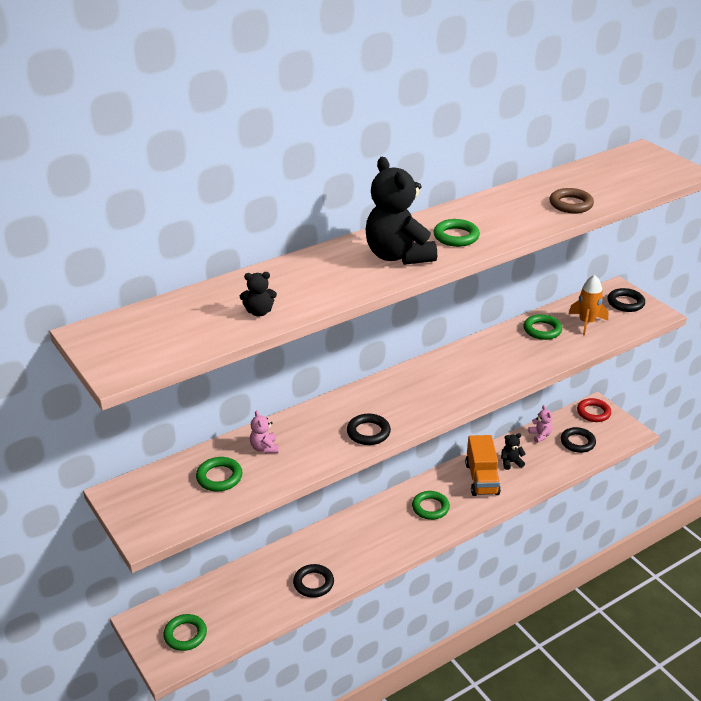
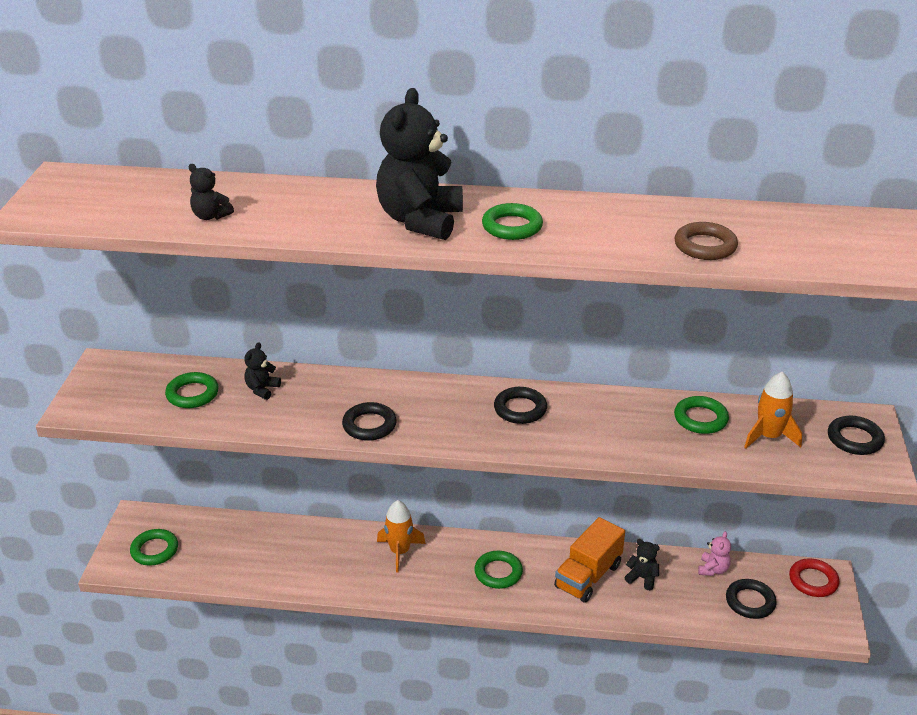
camera: 40 degrees right, 0 degrees up
(264, 448) = (262, 389): pink teddy bear -> black teddy bear
(313, 583) = (305, 574): black ring -> black ring (520, 409)
(356, 531) = (400, 552): none -> orange rocket

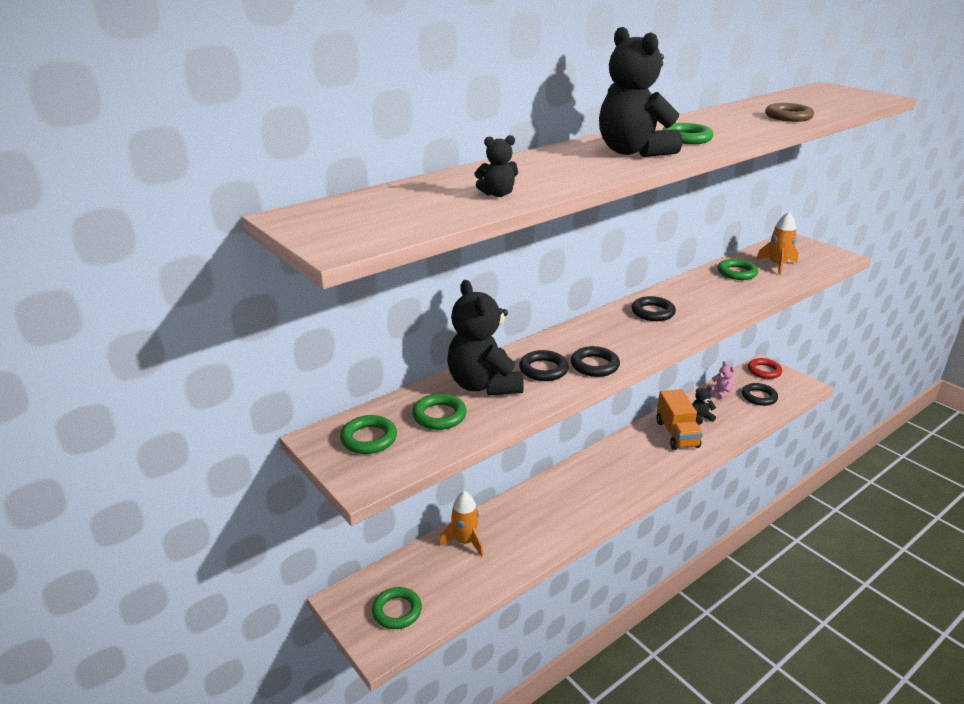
camera: 45 degrees left, 5 degrees down
(262, 389) = (483, 385): black teddy bear -> black teddy bear, size x2.23
(400, 552) = (563, 490): orange rocket -> orange rocket (465, 541)
(498, 572) = (633, 463): green ring -> green ring (369, 438)
(854, 439) = (806, 249): black ring -> black ring (543, 369)

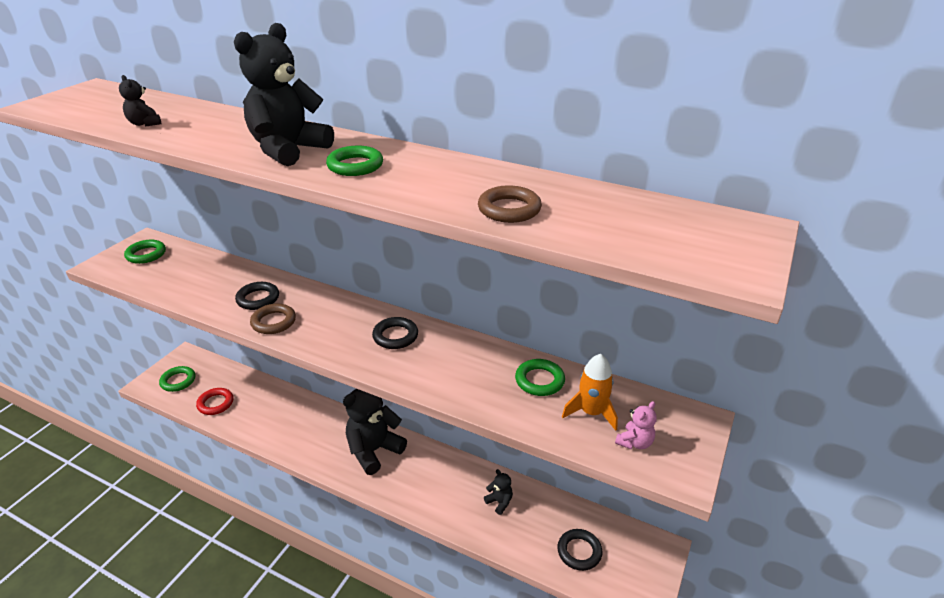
camera: 65 degrees right, 5 degrees up
(439, 416) = (178, 271): green ring -> none
(465, 541) = (253, 390): orange rocket -> none
(483, 385) = (225, 278): black teddy bear -> black teddy bear (374, 451)
(594, 365) = (273, 322): black ring -> brown ring
(677, 434) = (457, 487): orange truck -> none
(720, 393) = (562, 512): pink teddy bear -> pink teddy bear (634, 442)
(764, 371) = (646, 549): red ring -> red ring (215, 403)

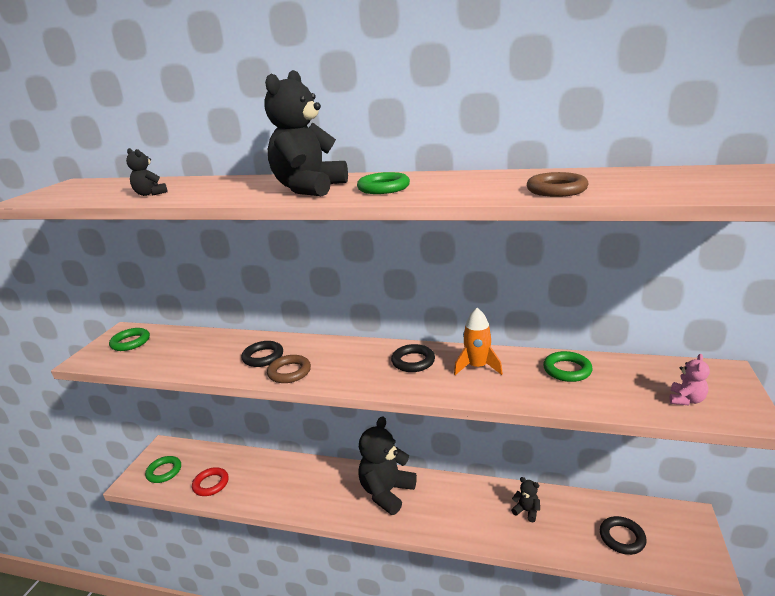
camera: 10 degrees left, 10 degrees down
(591, 412) = (631, 385): orange rocket -> orange rocket (477, 367)

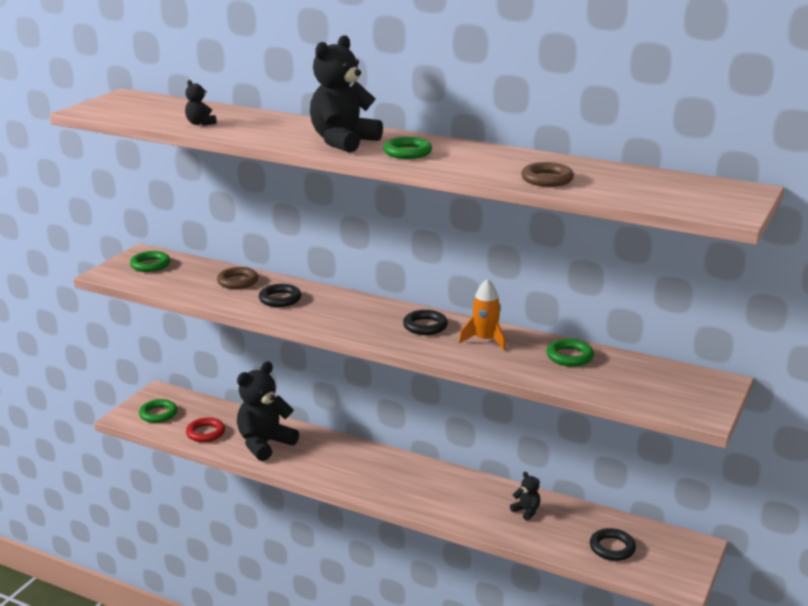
camera: 10 degrees right, 0 degrees up
(289, 372) = (302, 316): brown ring -> brown ring (238, 281)
(386, 492) = (387, 471): black teddy bear -> black teddy bear (264, 444)
(686, 400) = (660, 396): pink teddy bear -> none

